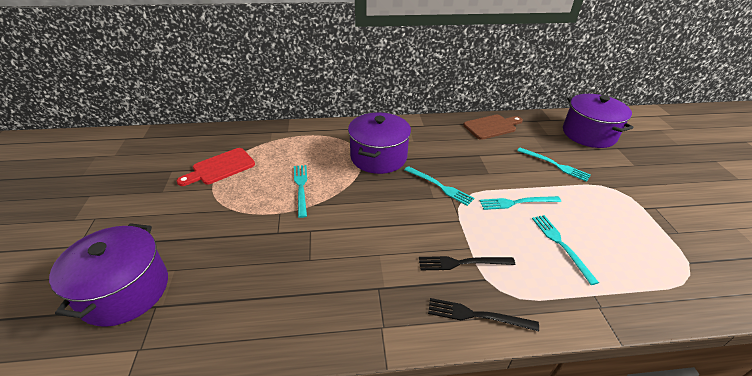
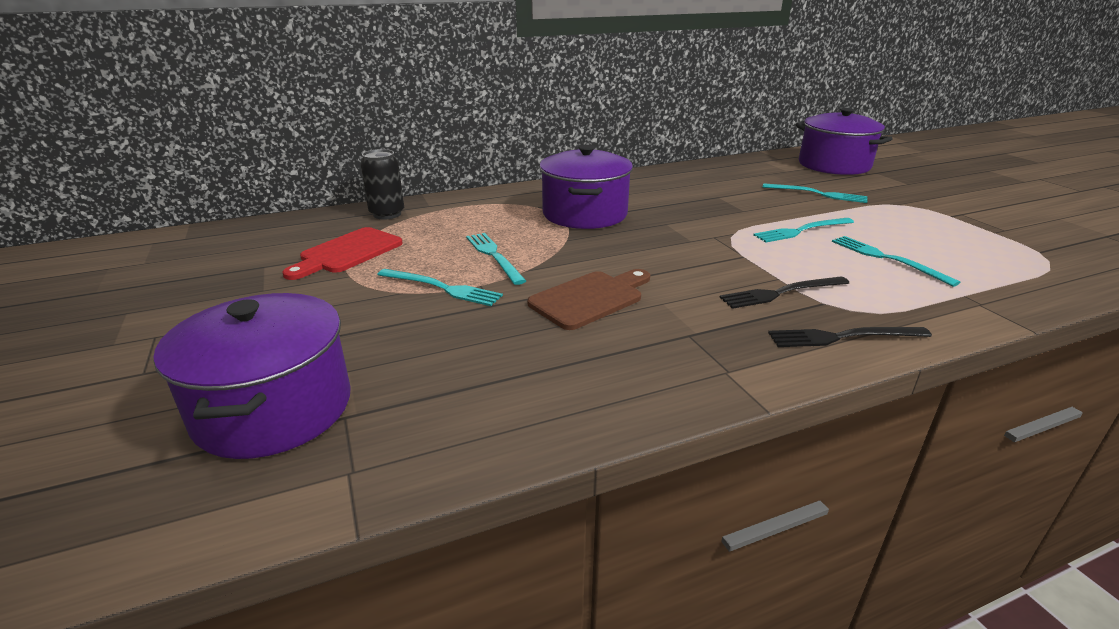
camera: 15 degrees left, 10 degrees down
(259, 135) = (387, 214): none -> black can
(439, 186) = (691, 229): turquoise fork -> turquoise fork (442, 288)
(491, 126) = (712, 171): brown cutting board -> brown cutting board (590, 298)

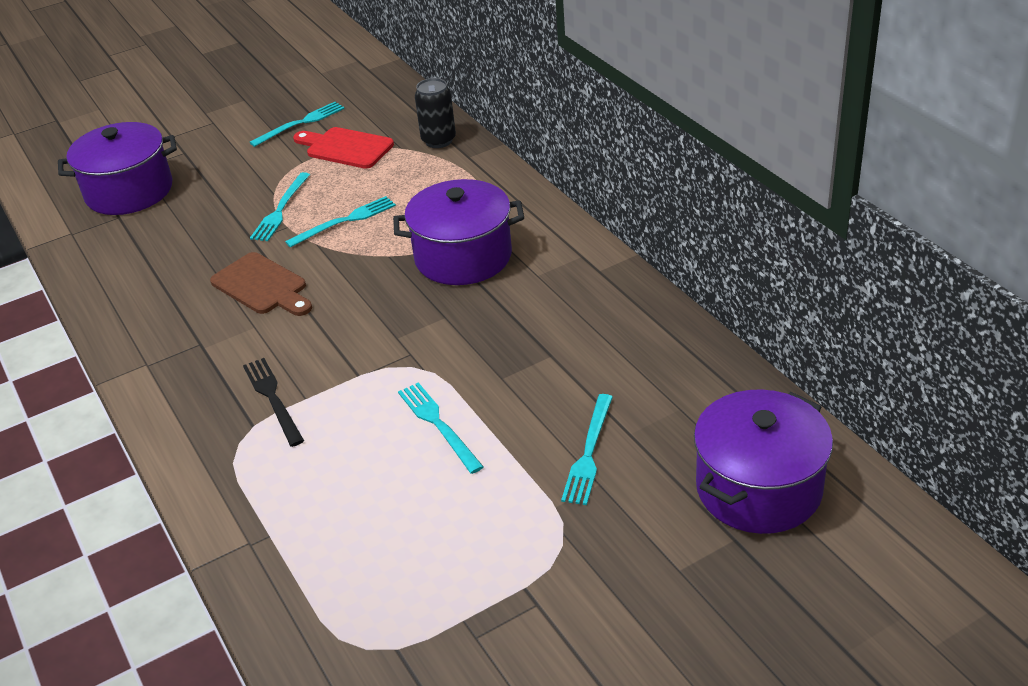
camera: 85 degrees right, 10 degrees up
(843, 337) = (190, 431): black fork -> none
(887, 259) = (359, 489): turquoise fork -> turquoise fork (301, 123)

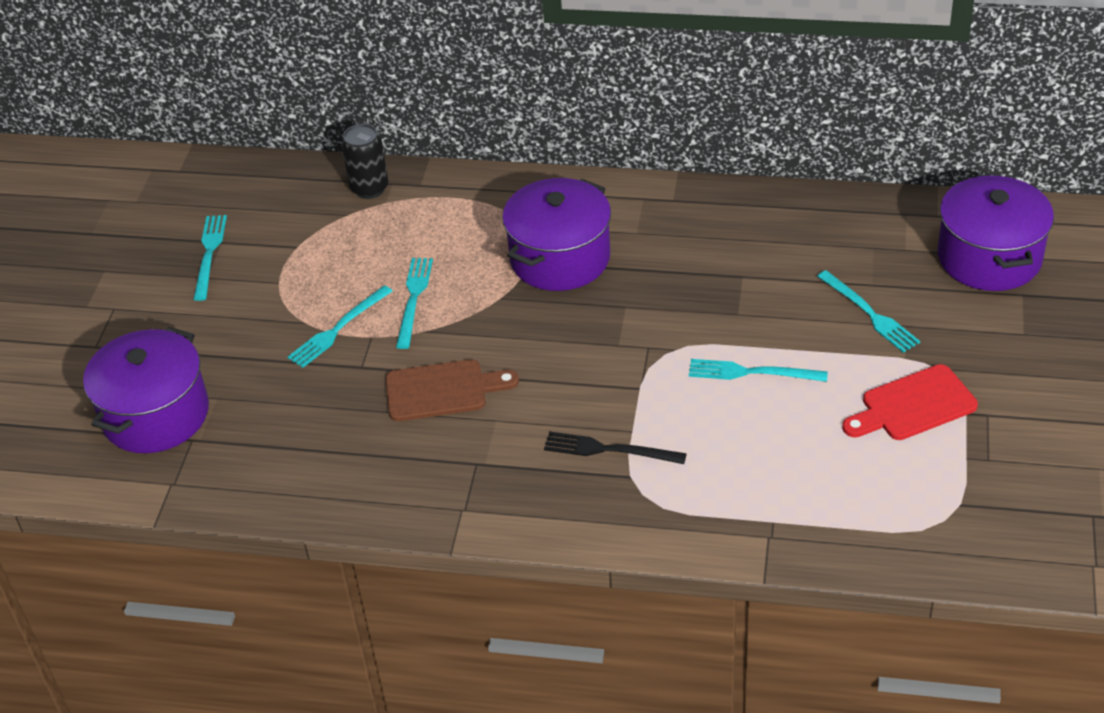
camera: 50 degrees left, 5 degrees up
(280, 209) = (338, 329): turquoise fork -> turquoise fork turned 75 degrees clockwise
(346, 148) = (296, 246): red cutting board -> red cutting board (913, 406)

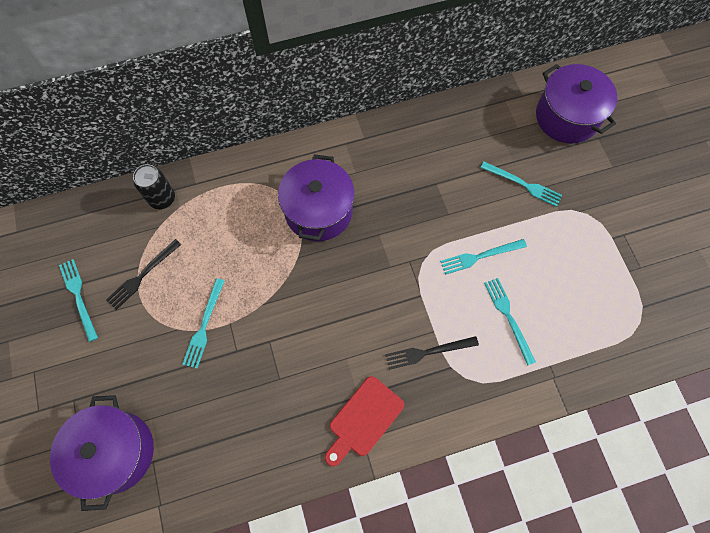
camera: 30 degrees left, 25 degrees up
(296, 256) = (142, 275): none -> black fork
(413, 299) = (241, 281): turquoise fork -> turquoise fork (508, 317)
(442, 390) = (300, 348): brown cutting board -> none
(913, 406) = (582, 244): red cutting board -> red cutting board (364, 419)

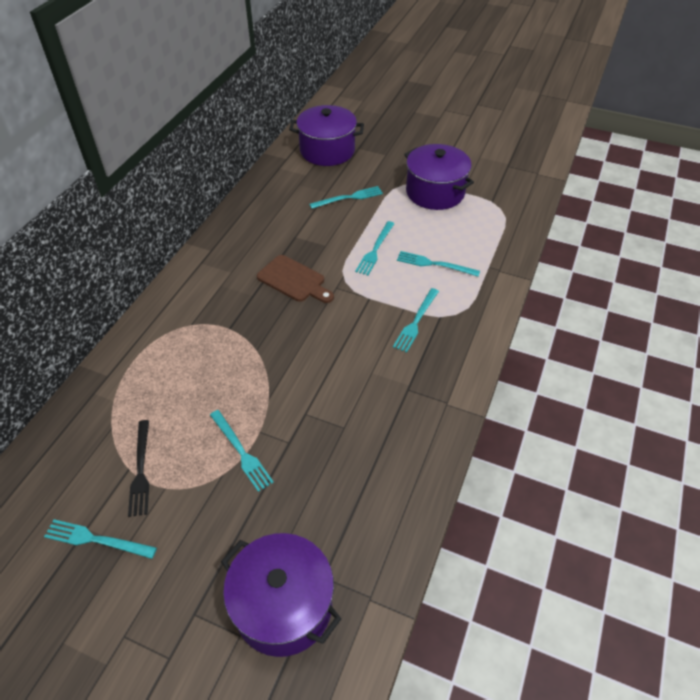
camera: 50 degrees left, 20 degrees down
(162, 199) = (89, 408): black can -> none
(318, 211) = (234, 312): purple pot -> purple pot (435, 192)
(364, 419) = (431, 393): red cutting board -> none
(388, 223) = (294, 280): none -> brown cutting board
(428, 352) = (416, 322): black fork -> turquoise fork

